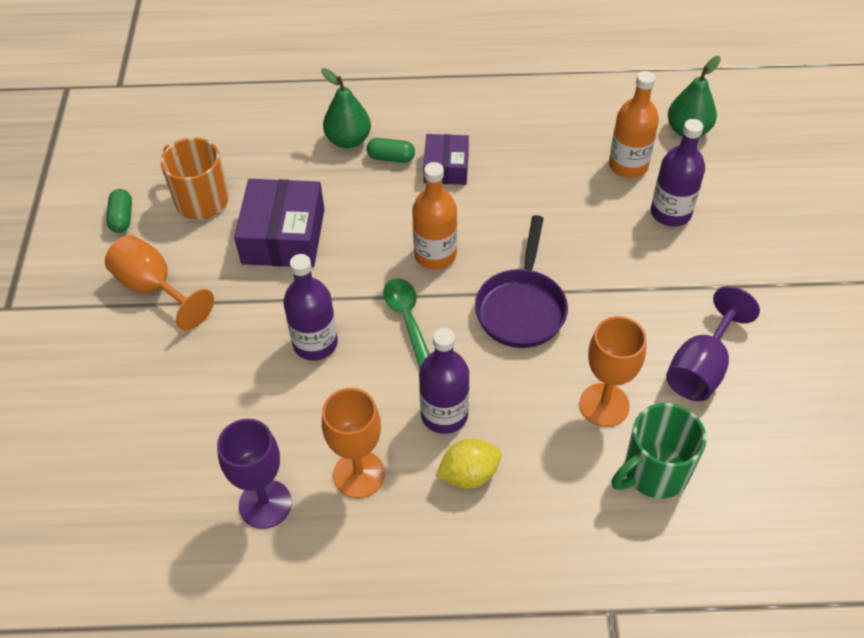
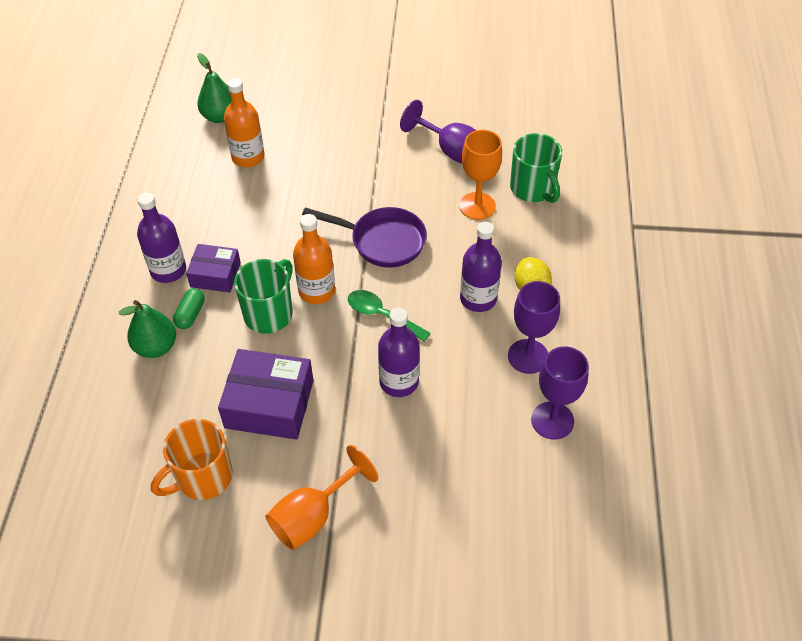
camera: 85 degrees left, 0 degrees up
(122, 218) = (209, 553): green capsule -> none
(359, 474) = (528, 356): orange goblet -> purple goblet
(399, 219) = (269, 313): none -> green mug
(407, 319) = (382, 315): green spoon -> green spoon turned 45 degrees clockwise
(670, 213) = (305, 141): purple bottle -> purple bottle (168, 270)

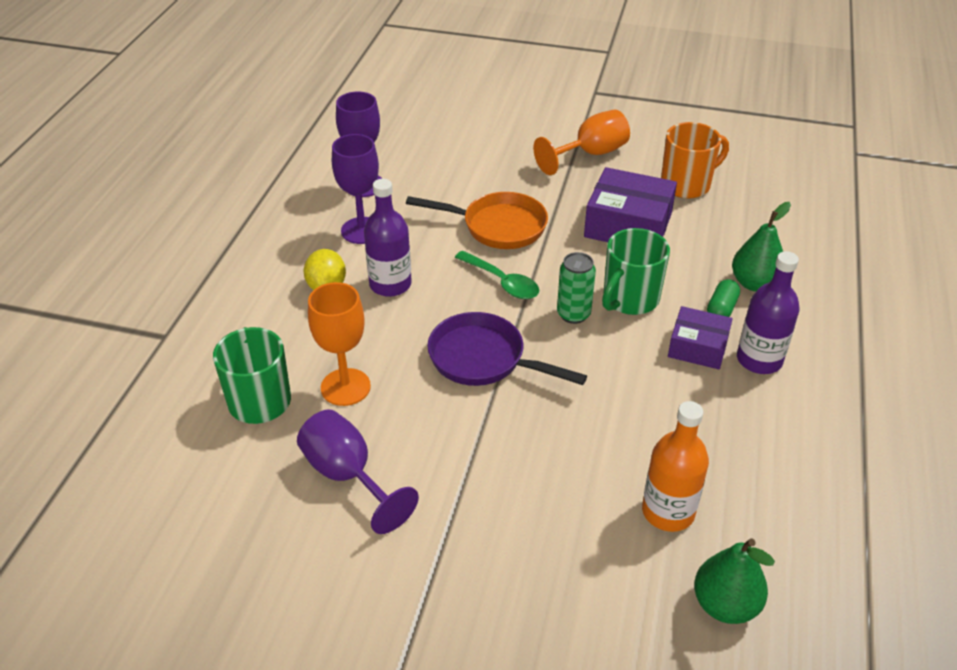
camera: 170 degrees left, 10 degrees down
(316, 291) = (573, 314): orange bottle -> green can
(399, 382) = (498, 226): purple bottle -> orange pan

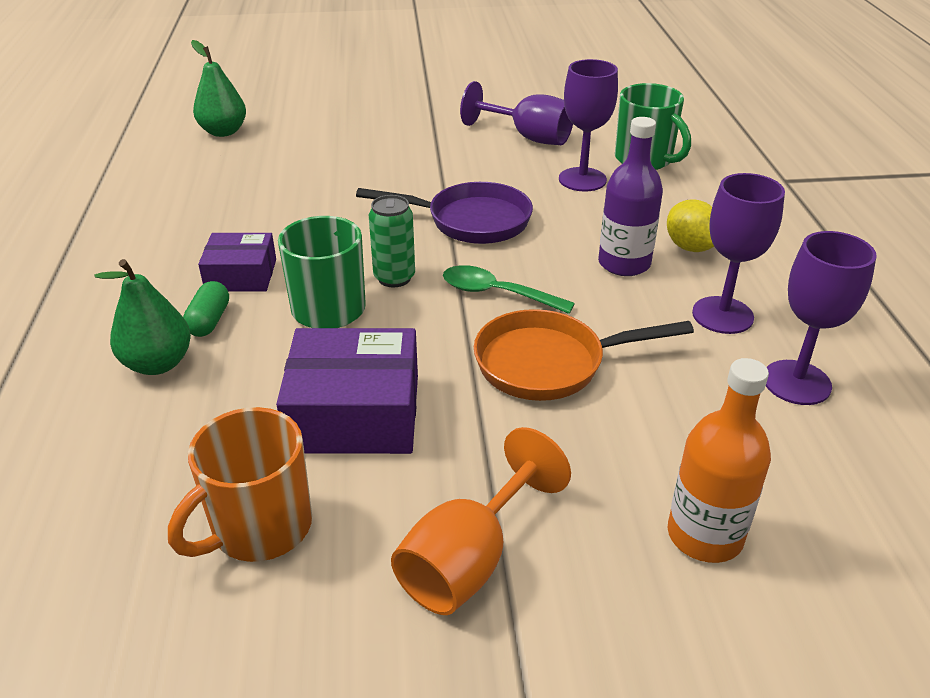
camera: 160 degrees right, 5 degrees down
(345, 387) = (582, 179): orange goblet -> purple goblet
(668, 512) = (267, 162): orange bottle -> orange bottle (705, 535)
(759, 360) = (169, 277): purple bottle -> none

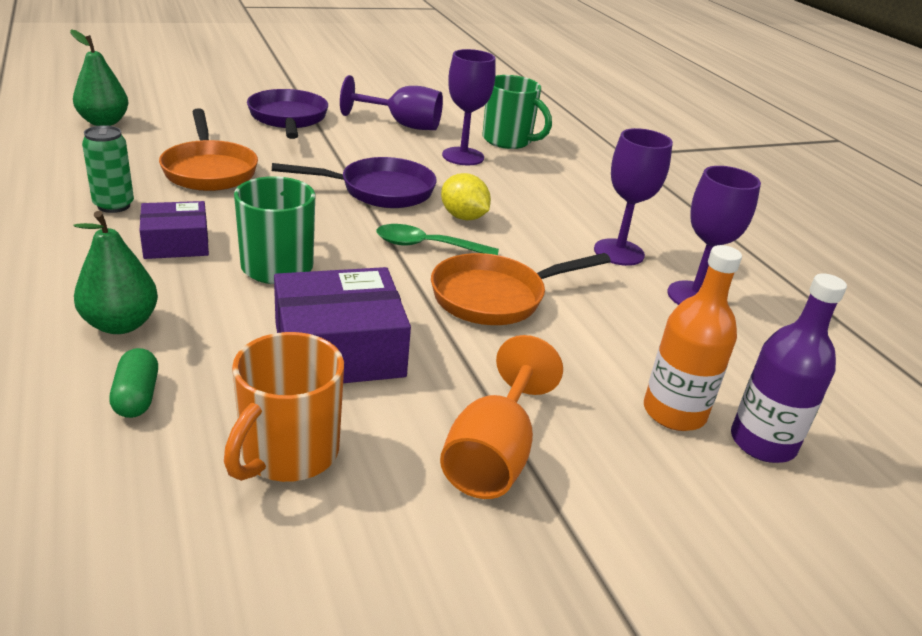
camera: 20 degrees left, 5 degrees down
(209, 321) = (159, 284): green capsule -> green capsule (136, 397)
(303, 190) = (209, 170): none -> orange pan
(394, 278) = (329, 238): green can -> green can (114, 205)
(406, 129) = (288, 119): none -> purple pan
(624, 263) = (525, 218): purple bottle -> purple bottle (762, 442)
(690, 247) = (572, 204): yellow lemon -> yellow lemon (463, 217)

